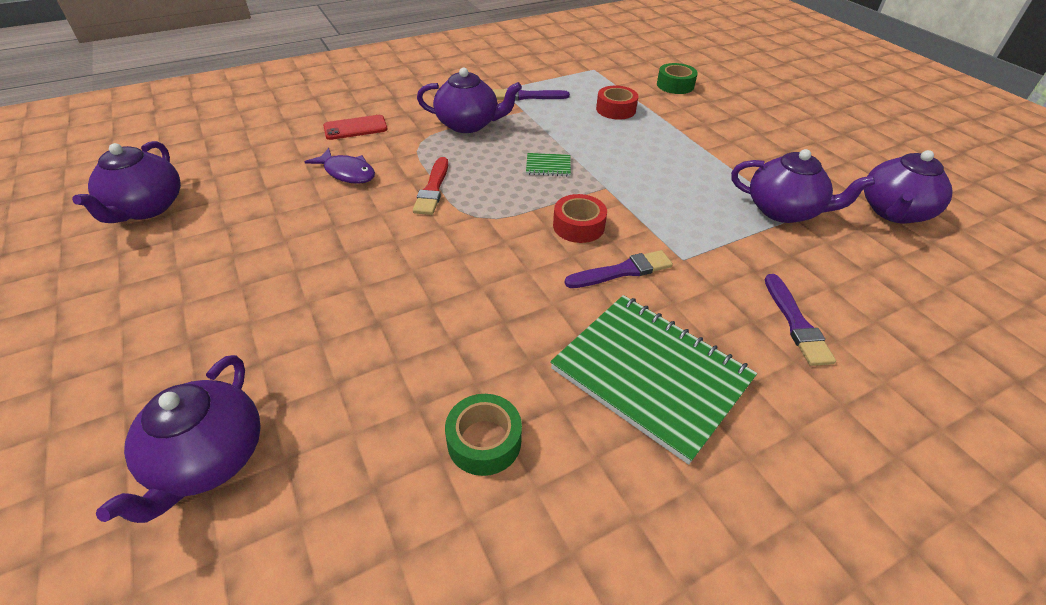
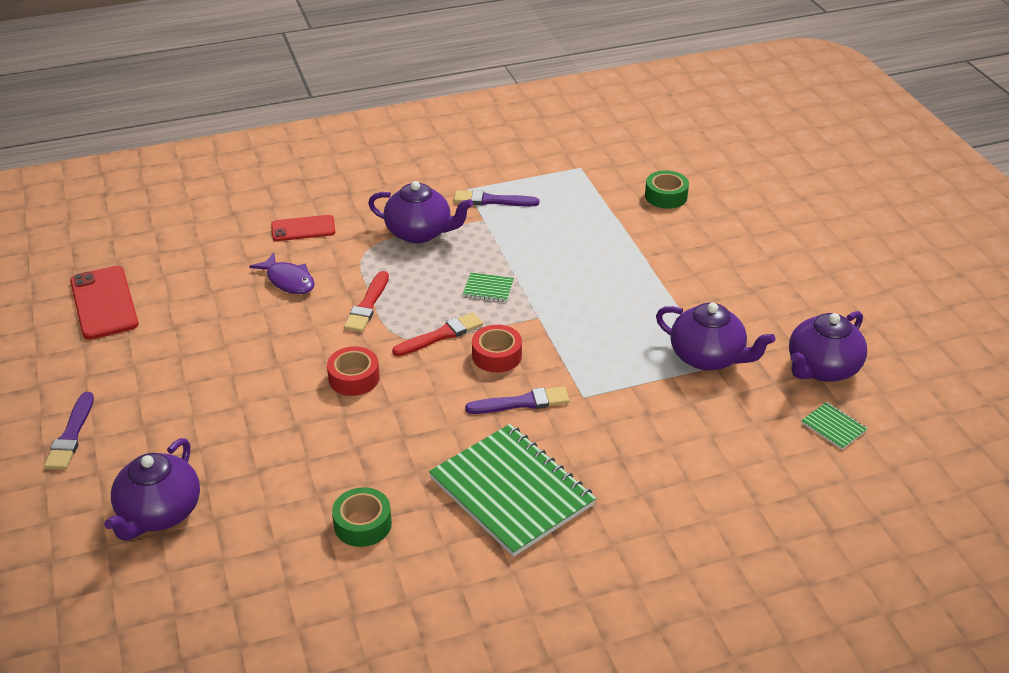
camera: 10 degrees right, 5 degrees down
(146, 208) = (104, 303): purple teapot -> red phone
(515, 211) = (440, 335): none -> red brush
(616, 109) = (584, 224): red tape -> red tape (354, 378)
(796, 323) = (659, 463): purple brush -> purple brush (71, 435)
(942, 266) = (833, 427): none -> green notebook

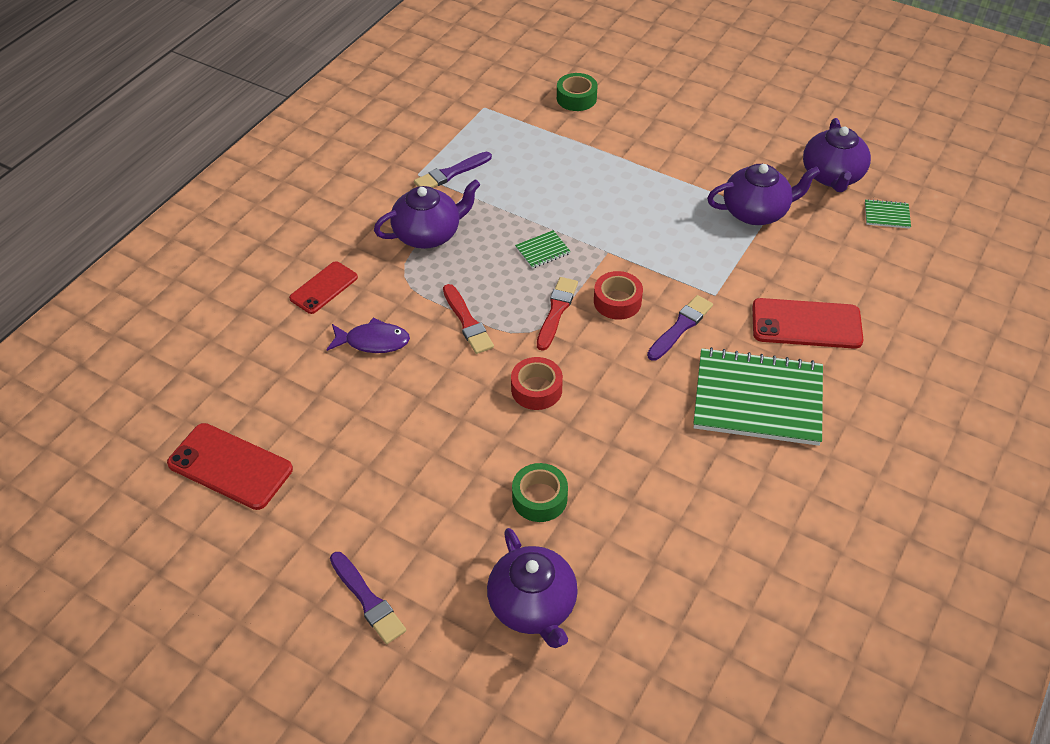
camera: 40 degrees left, 10 degrees up
(363, 524) = (692, 498): green tape -> green tape (539, 498)
(632, 464) = (806, 324): none -> red phone

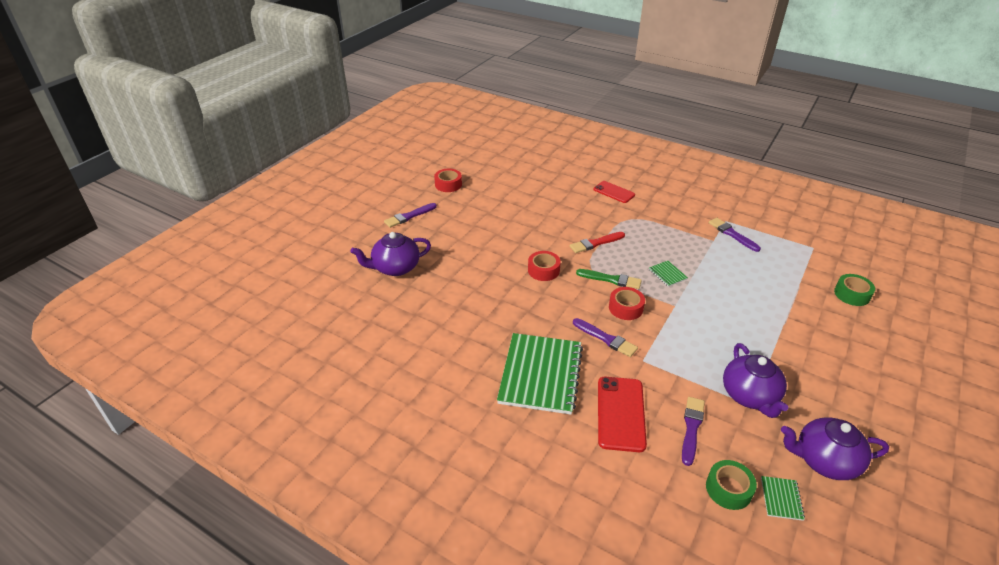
camera: 90 degrees right, 10 degrees down
(230, 466) = (490, 174): red phone -> none
(258, 538) = (448, 184): none -> red tape
(373, 341) = (575, 210): purple fish -> none
(428, 234) = (669, 226): purple teapot -> none
(539, 498) = (463, 271): green tape -> green tape (728, 489)
(556, 311) = (611, 279): red brush -> green brush
(814, 266) = (691, 428): none -> purple brush

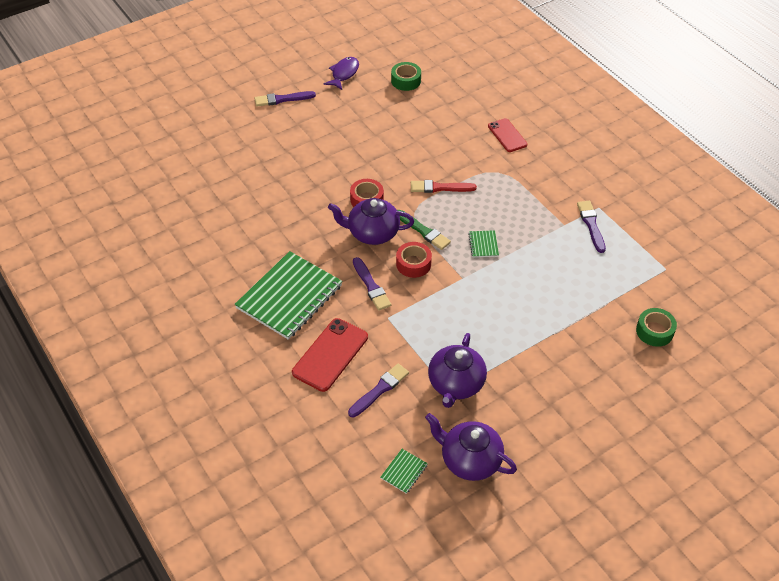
camera: 25 degrees right, 10 degrees up
(395, 268) = (235, 151): purple teapot -> purple teapot (372, 233)
(448, 184) = (344, 74): red tape -> purple fish
(728, 489) = (367, 447): green tape -> green tape (406, 81)

